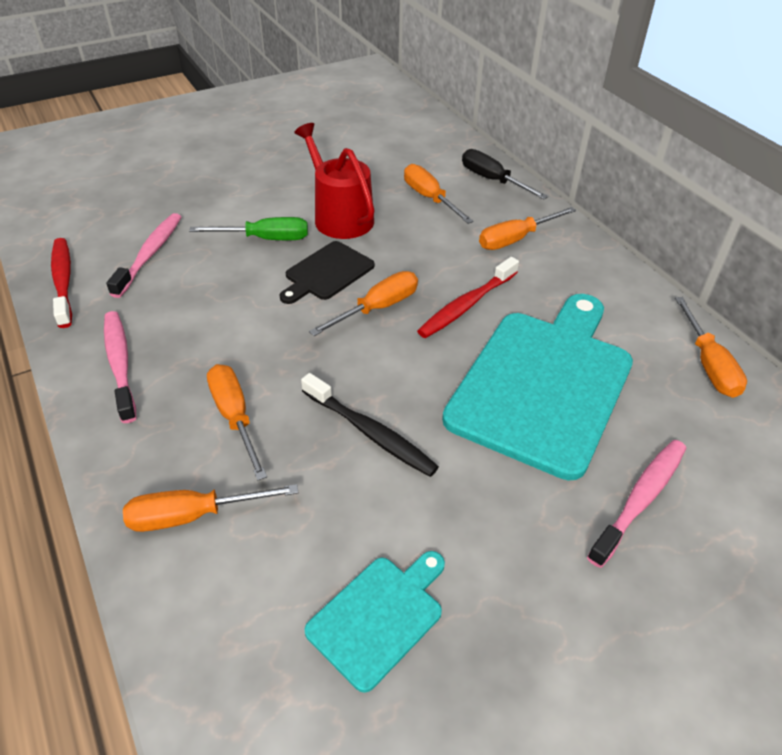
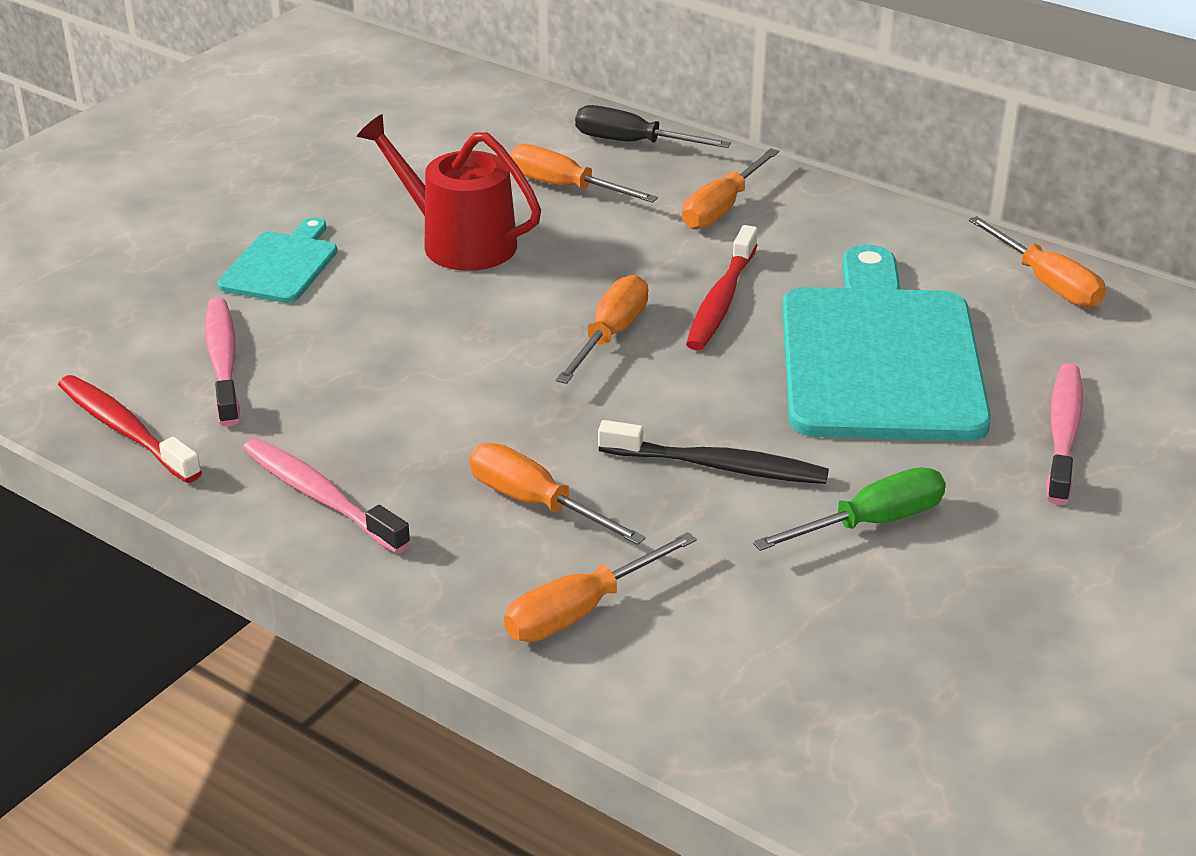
camera: 25 degrees left, 10 degrees down
(265, 239) = (377, 297): green screwdriver -> green screwdriver (870, 523)
(327, 273) = (504, 314): black cutting board -> none
(379, 617) = (873, 623): turquoise cutting board -> turquoise cutting board (281, 265)

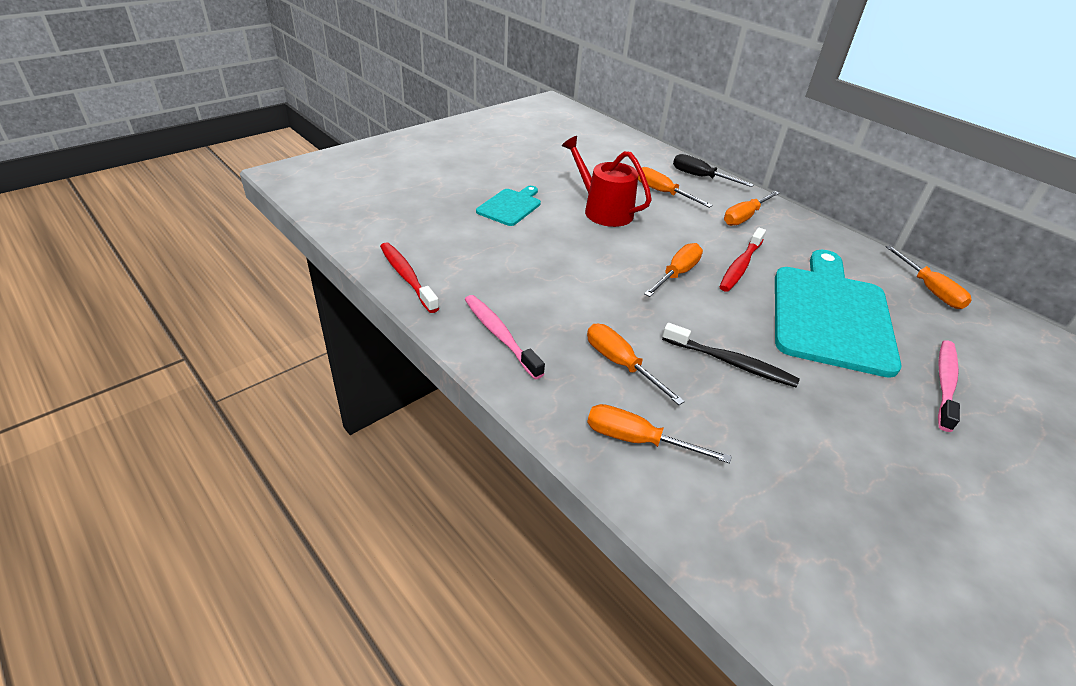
camera: 10 degrees right, 5 degrees up
(223, 362) = (468, 250): pink toothbrush -> none
(581, 611) = (637, 440): orange screwdriver -> orange screwdriver turned 45 degrees clockwise
(870, 523) = (823, 418): green screwdriver -> none

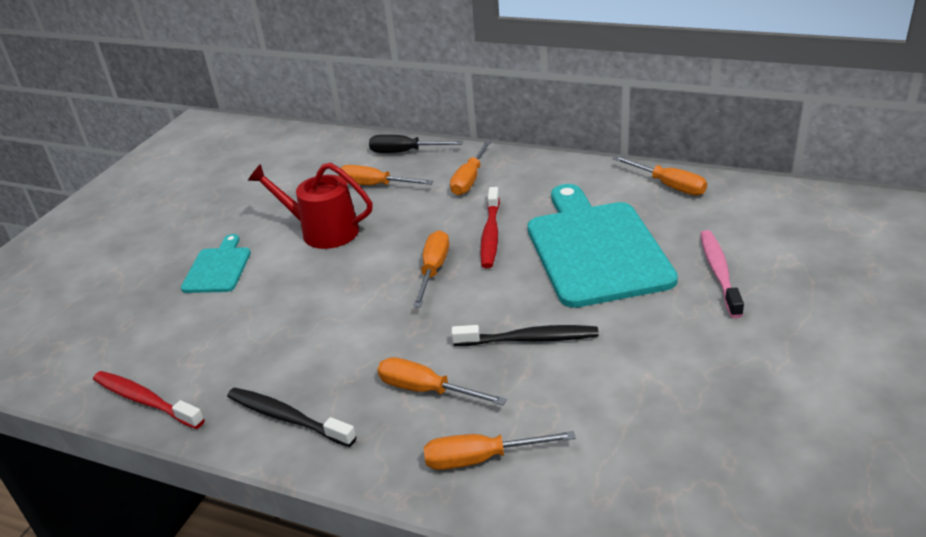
camera: 20 degrees left, 5 degrees down
(500, 336) = (288, 418): pink toothbrush -> black toothbrush

